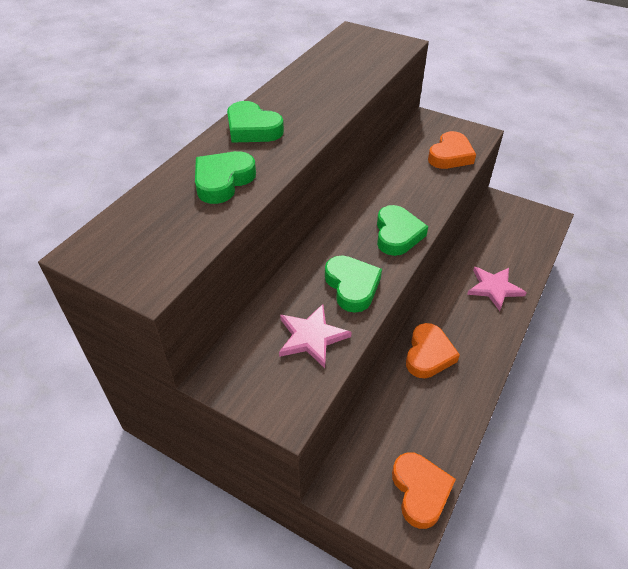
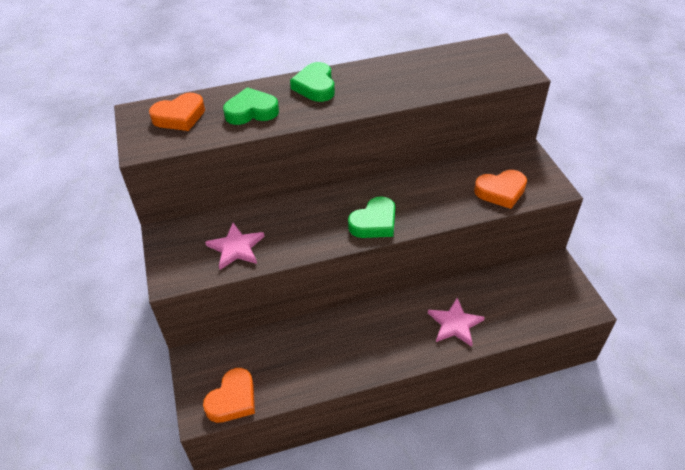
camera: 45 degrees right, 0 degrees up
(352, 286) = (298, 235): green heart -> none
(428, 354) = (344, 330): orange heart -> orange heart (179, 116)

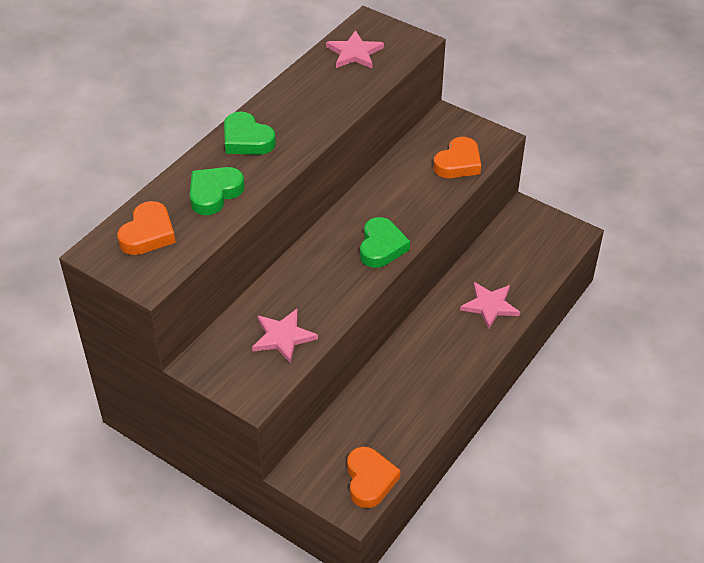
camera: 40 degrees left, 0 degrees up
(462, 62) = (354, 53): none -> pink star

